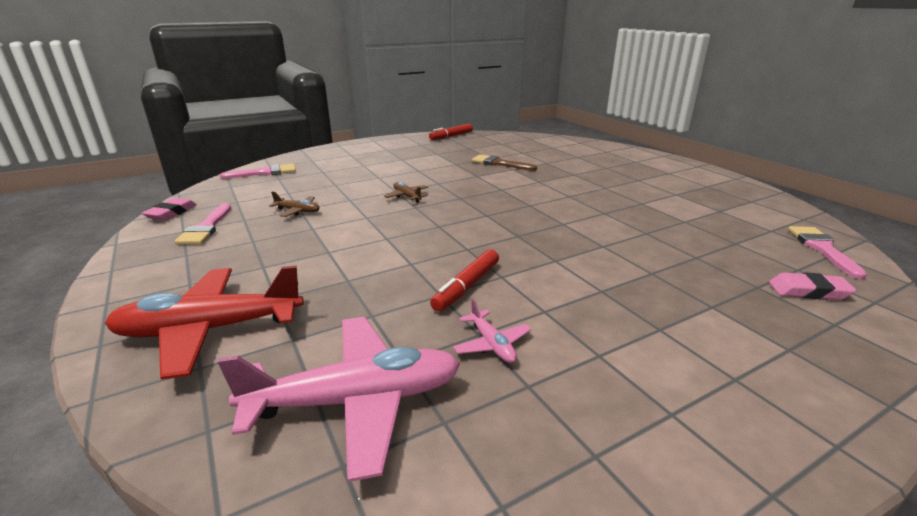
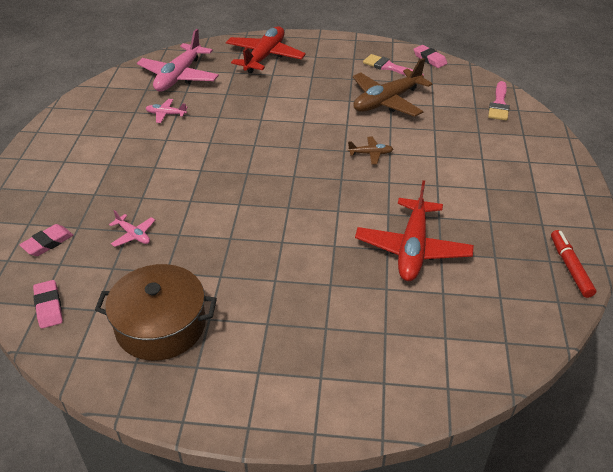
camera: 125 degrees right, 15 degrees up
(298, 211) = (387, 101): brown plane -> brown plane, size x2.22
(466, 286) = (215, 127): red marker -> none
(500, 163) = (412, 248): brown brush -> red plane
(693, 251) = (133, 235): none -> pink plane
(717, 204) = (161, 325): none -> brown pot
(822, 249) = (49, 307): pink brush -> pink eraser

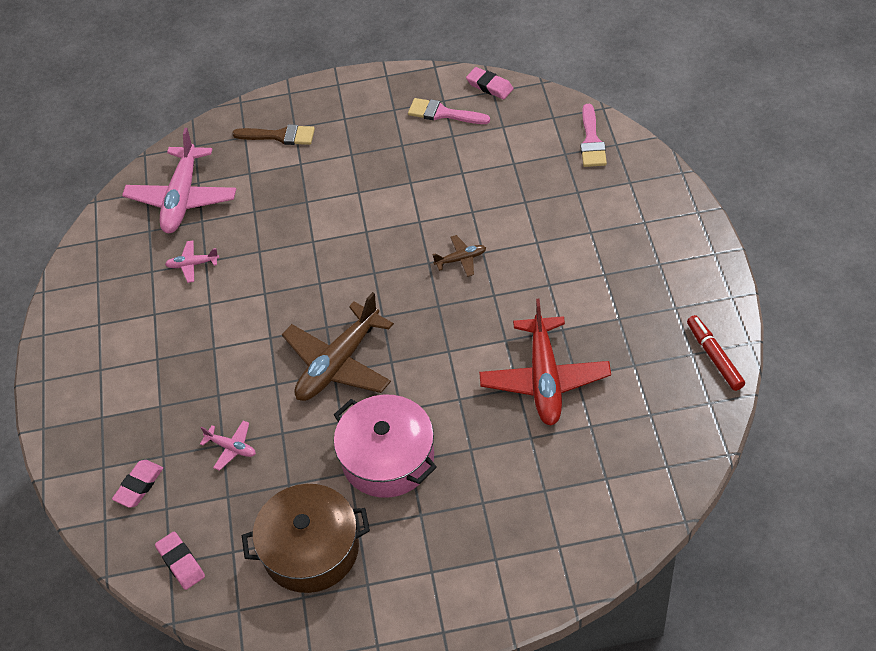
camera: 10 degrees left, 10 degrees up
(257, 273) = (387, 458): none -> pink pot
(264, 57) = (279, 136): red plane -> brown brush
(387, 101) = (456, 171): brown plane -> brown plane (338, 363)

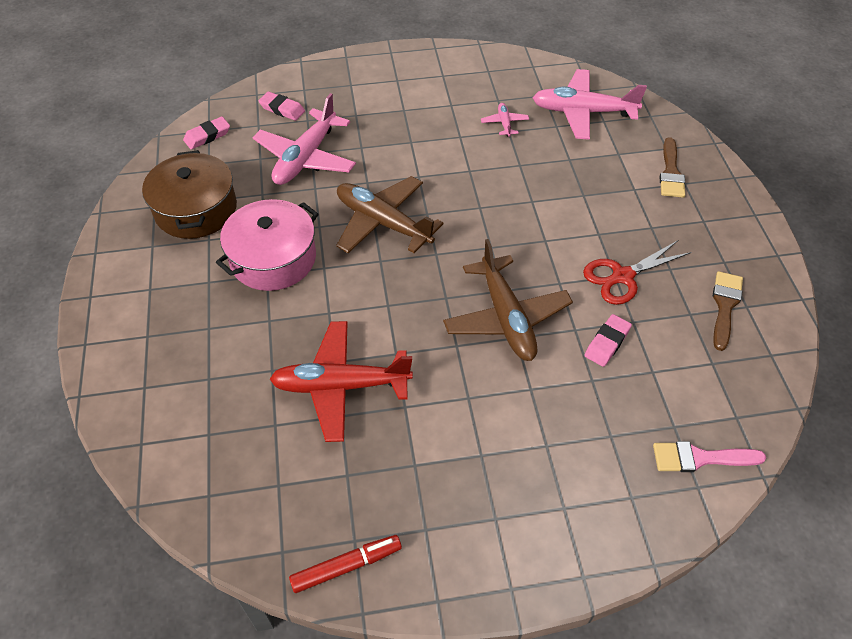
camera: 85 degrees right, 0 degrees up
(231, 448) = (306, 158): pink plane -> pink plane, size x2.22
(411, 177) = (622, 276): none -> red scissors
(443, 113) = (725, 306): pink brush -> brown brush
(461, 259) = (506, 317): brown plane -> brown plane, size x2.22
(489, 86) = (779, 352): pink eraser -> pink eraser (607, 343)

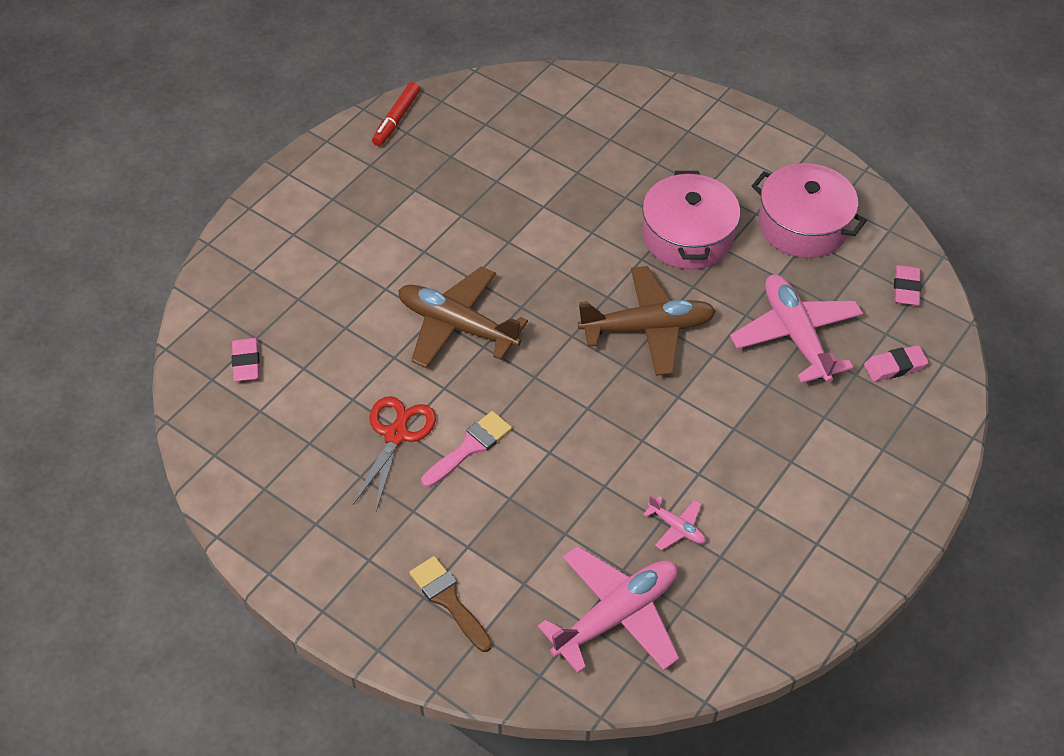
camera: 135 degrees right, 0 degrees up
(196, 209) = (803, 225): brown pot -> pink pot
(340, 386) = (519, 195): red plane -> none
(607, 343) = (358, 364): pink eraser -> pink eraser (246, 362)
(700, 458) = (221, 329): pink brush -> pink brush (469, 448)
(725, 306) = (284, 473): brown brush -> none

